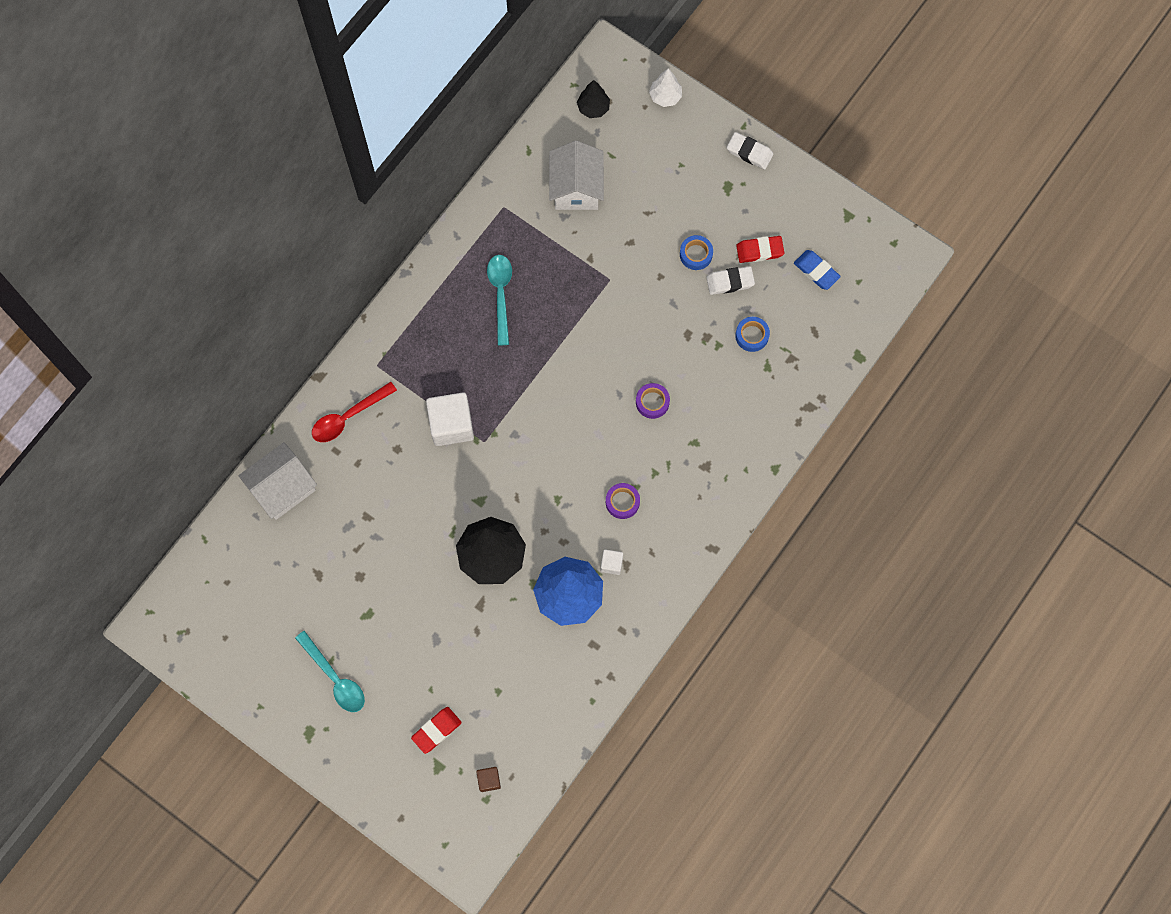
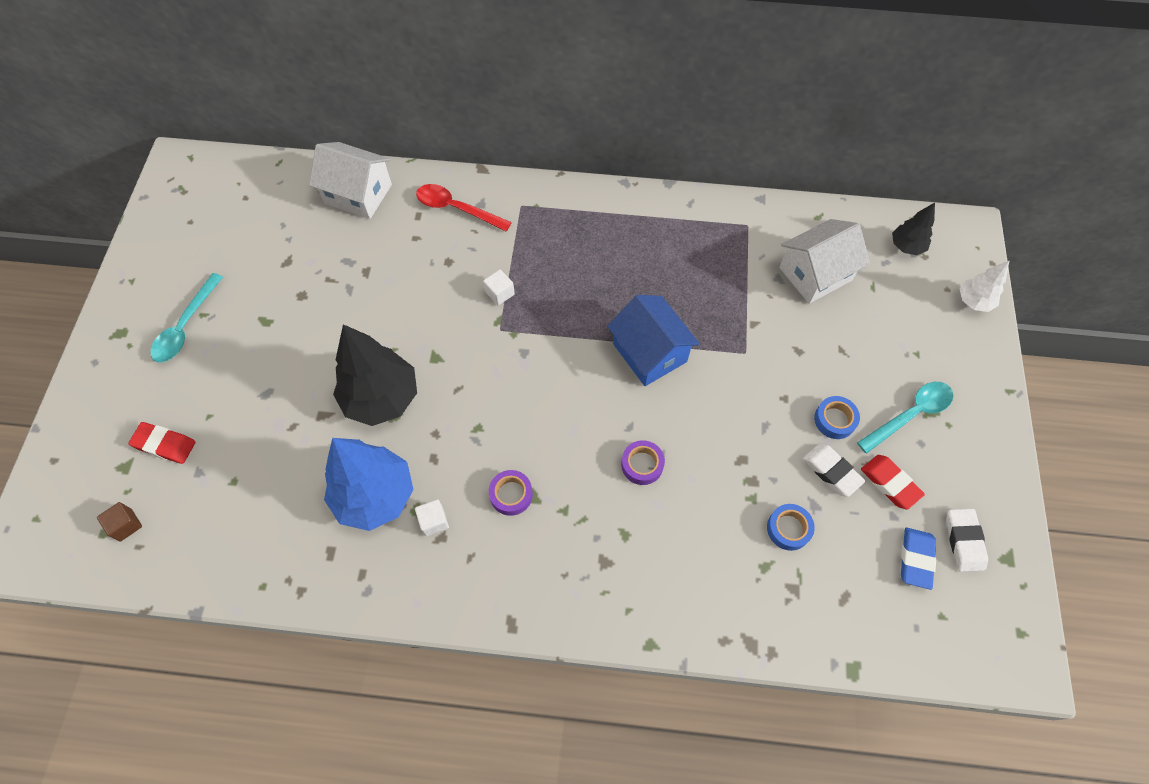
camera: 60 degrees right, 10 degrees down
(451, 425) = (500, 293): white cube -> white cube, size x0.49
(500, 294) = (659, 267): turquoise spoon -> turquoise spoon (910, 415)
(569, 345) = (650, 353): none -> blue house
(749, 152) = (987, 412): white eraser -> white eraser (964, 541)

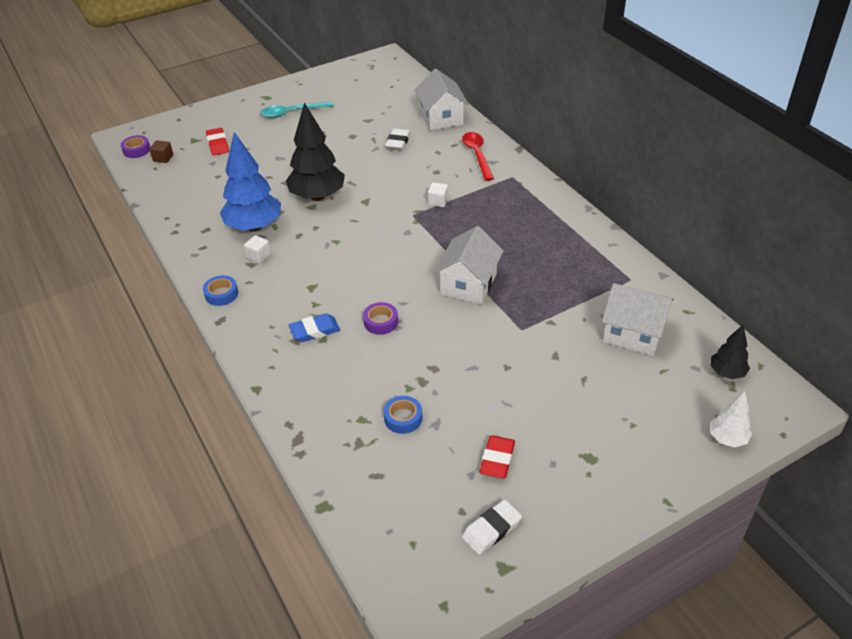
camera: 55 degrees right, 20 degrees down
(511, 494) = (304, 277): purple tape -> purple tape (136, 150)
(650, 353) = (468, 284): blue house -> white house
(831, 471) = (473, 420): white eraser -> white eraser (398, 142)
(834, 420) = (518, 402): blue tape -> blue tape (221, 294)
(910, 415) = (571, 445): turquoise spoon -> none
(915, 559) = (447, 504): blue eraser -> blue eraser (315, 331)

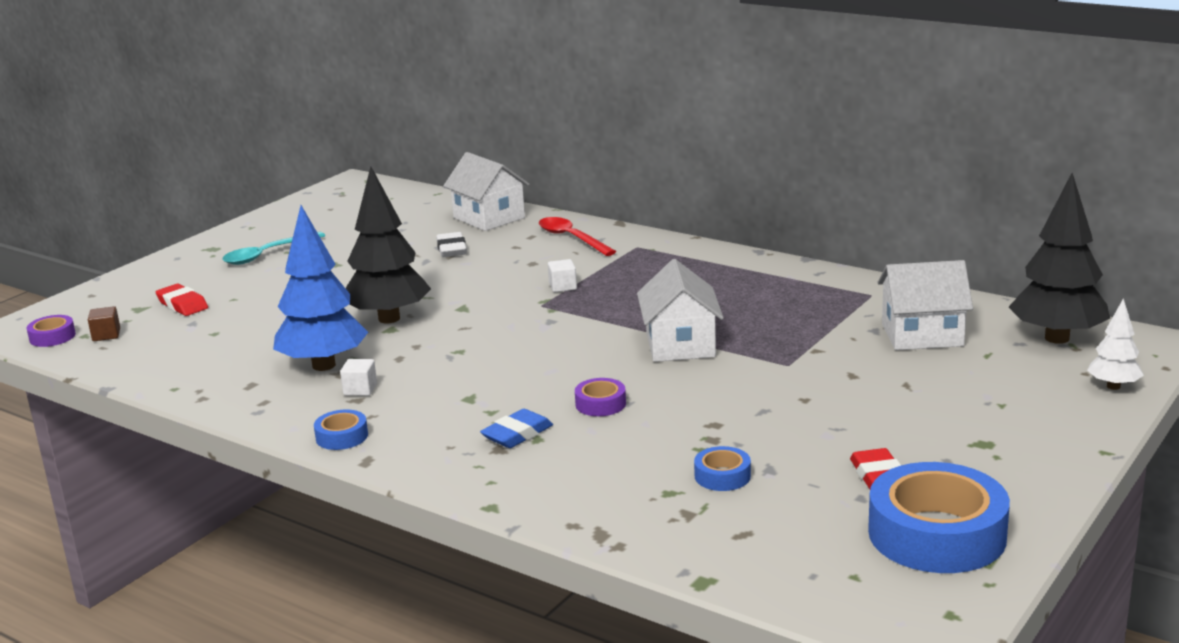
camera: 25 degrees left, 20 degrees down
(491, 529) = (936, 534): white eraser -> blue tape
(727, 373) = (1057, 338): black tree -> black tree, size x1.94

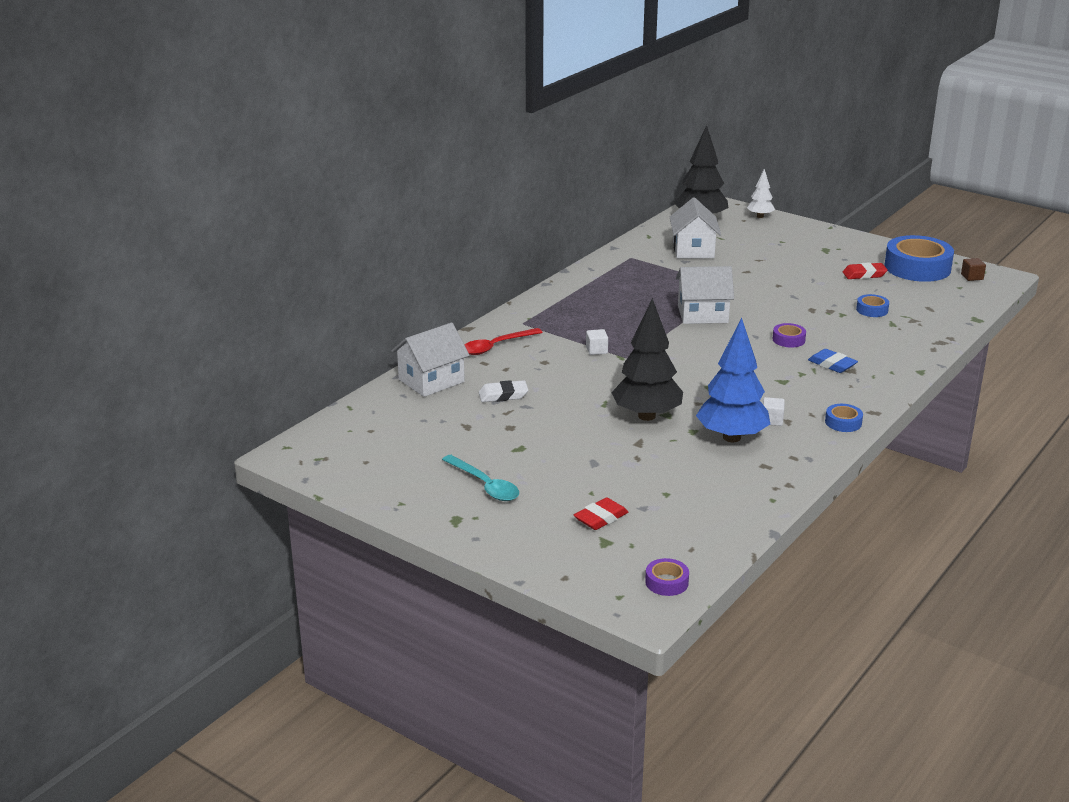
camera: 90 degrees left, 5 degrees up
(106, 335) = (665, 551): brown cube -> brown cube (972, 277)

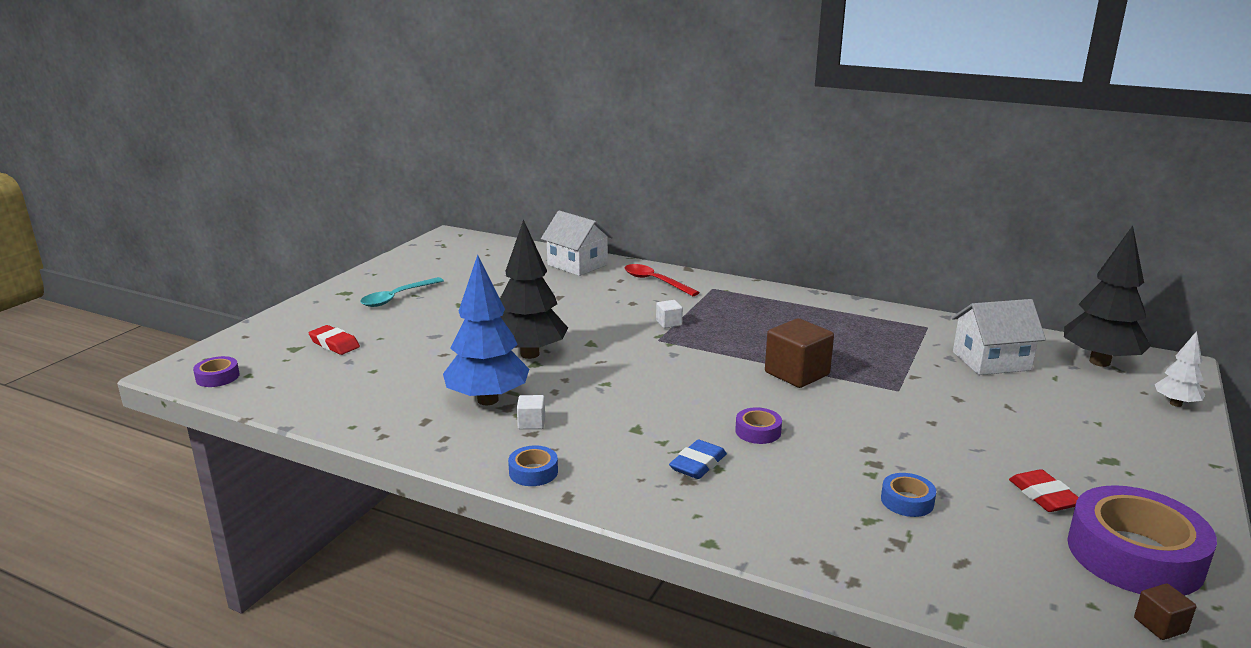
camera: 80 degrees right, 5 degrees down
(503, 395) = (558, 292): white eraser -> none
(702, 314) = (797, 374): white house -> brown cube
(917, 267) = (1134, 555): blue tape -> purple tape

